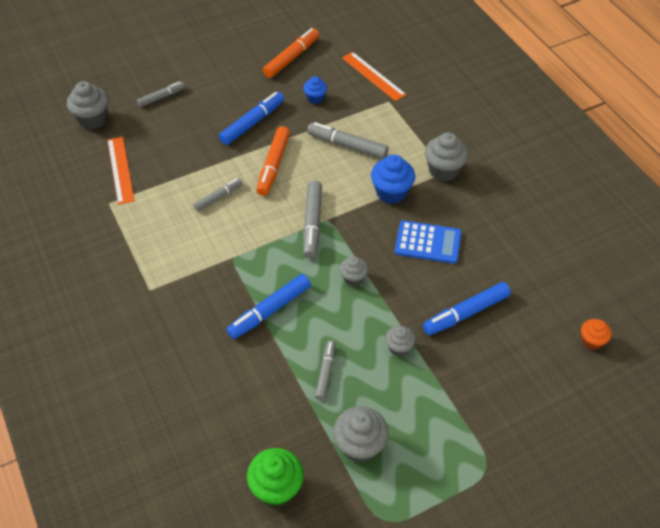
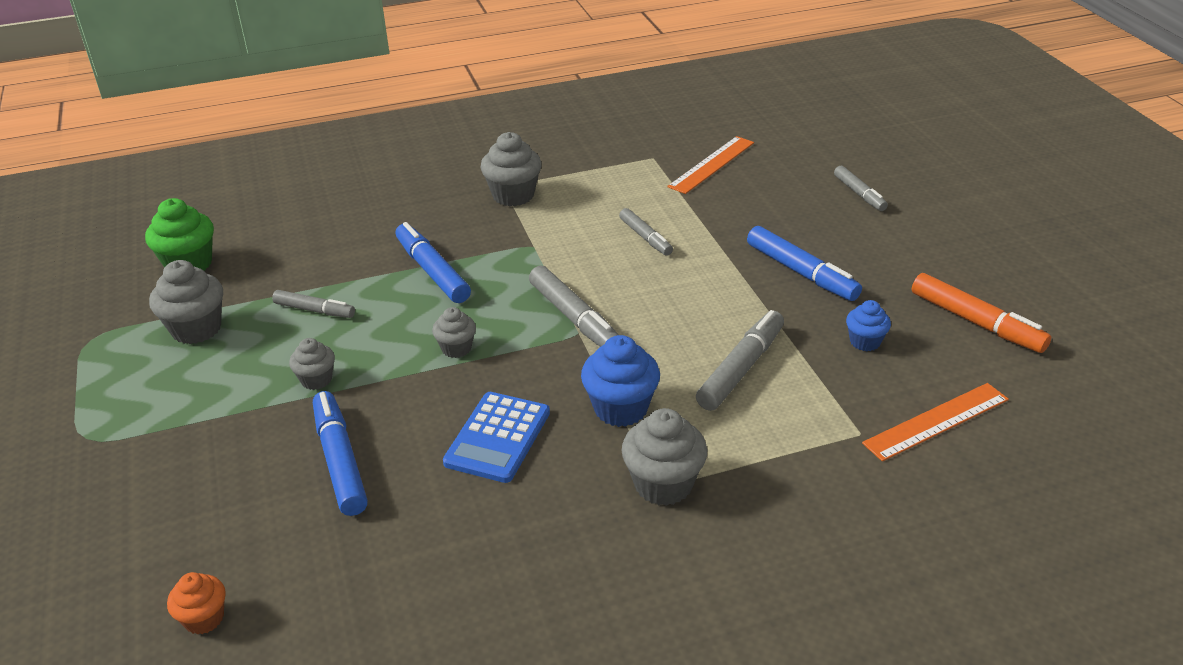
camera: 100 degrees right, 15 degrees down
(93, 119) = (811, 143): grey cupcake -> grey cupcake (513, 195)
(120, 170) = (711, 164): orange ruler -> orange ruler turned 45 degrees counterclockwise
(273, 165) = (703, 288): orange marker -> none
(312, 223) = (574, 318): grey marker -> grey marker turned 135 degrees counterclockwise

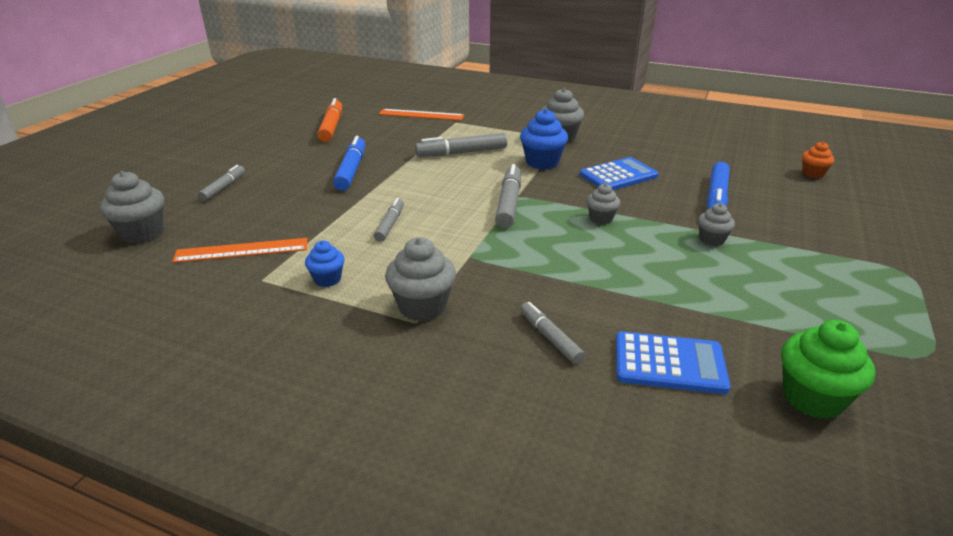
camera: 140 degrees left, 5 degrees down
(196, 329) = (807, 317): grey cupcake -> grey cupcake (142, 233)
(300, 241) = (669, 363): none -> blue calculator
(314, 310) = (689, 286): grey marker -> grey marker (550, 338)
(432, 271) = (568, 273): blue marker -> none
(865, 342) = (390, 139): blue cupcake -> blue cupcake (327, 279)

